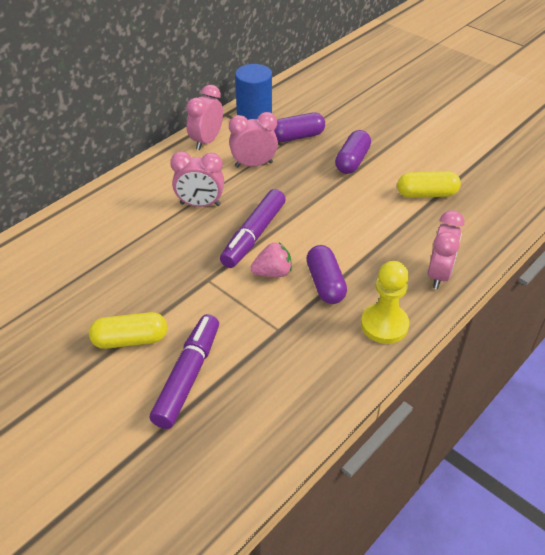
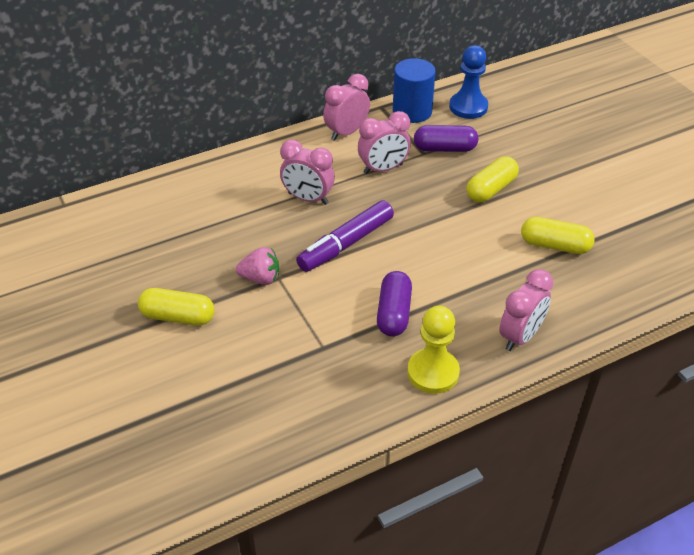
camera: 20 degrees right, 0 degrees up
(188, 376) = (214, 367): purple marker -> none
(253, 164) = (383, 169): pink clock -> pink clock turned 150 degrees clockwise
(272, 273) = (345, 288): pink strawberry -> pink strawberry (260, 278)
(299, 99) = (468, 107): none -> blue pawn
(352, 161) = (491, 189): purple capsule -> yellow capsule

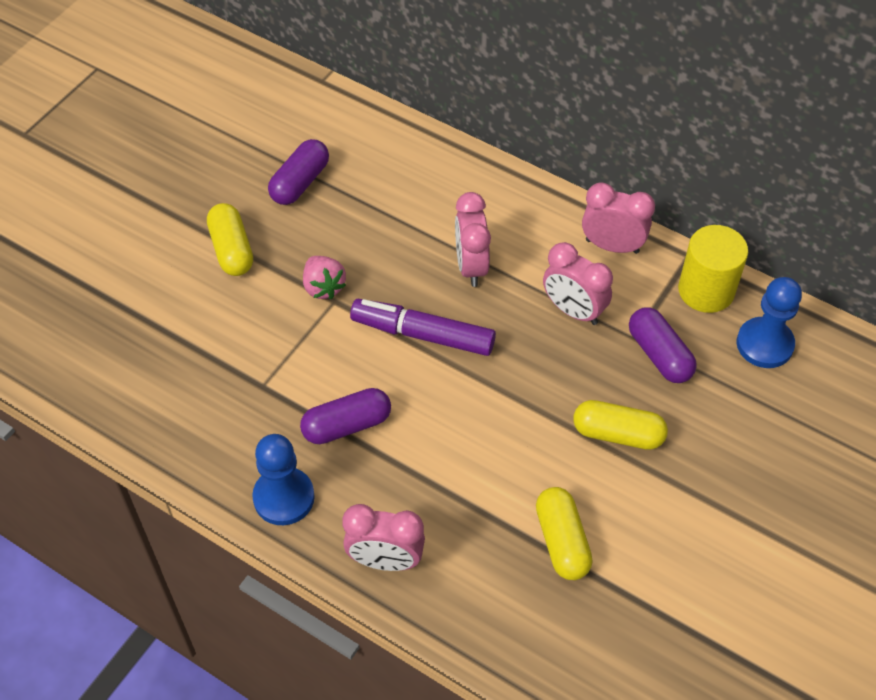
camera: 60 degrees right, 10 degrees up
(150, 254) = (300, 182): none -> purple capsule
(412, 111) = (706, 290): blue cylinder -> yellow cylinder
(433, 372) = (284, 497): yellow pawn -> blue pawn

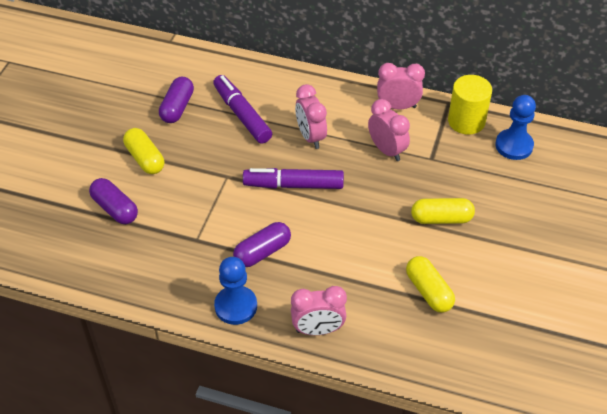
camera: 15 degrees left, 5 degrees down
(323, 287) = (216, 169): pink strawberry -> none
(385, 212) = (242, 115): none -> purple marker
(573, 311) = (387, 150): pink clock -> pink clock turned 150 degrees counterclockwise
(659, 355) = (450, 165): purple capsule -> purple capsule (115, 208)

